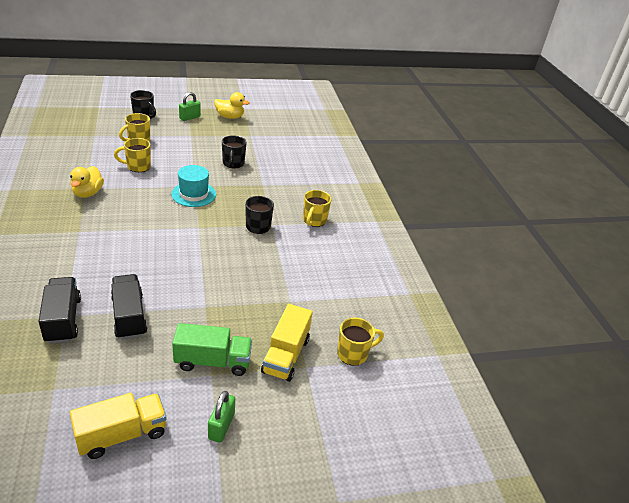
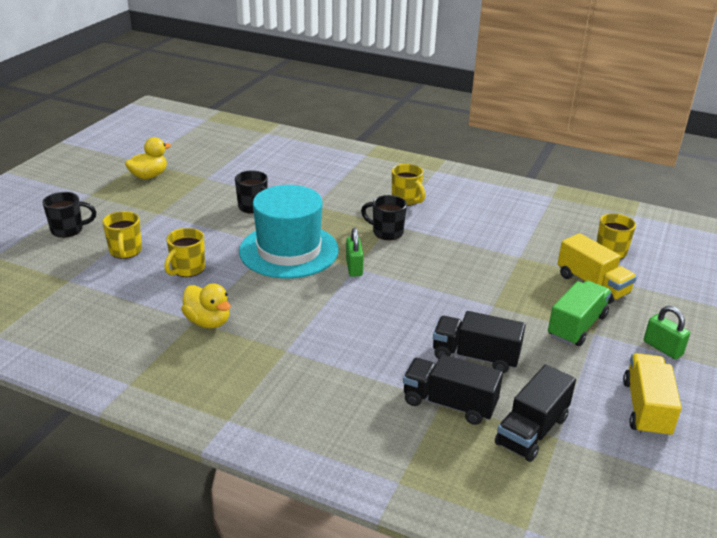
camera: 50 degrees left, 5 degrees down
(54, 372) = (532, 431): none -> black truck
(190, 117) = (115, 201): green padlock -> green padlock (354, 267)
(194, 194) = (289, 250): turquoise hat -> turquoise hat, size x1.70

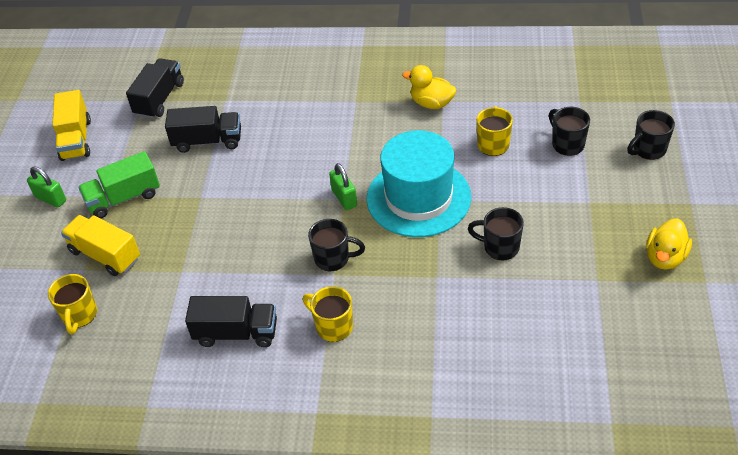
camera: 165 degrees right, 15 degrees up
(125, 251) = (567, 144): yellow mug -> black mug
(449, 404) = (219, 99): black truck -> black truck (236, 333)
(576, 326) = (124, 198): green truck -> green truck turned 45 degrees clockwise

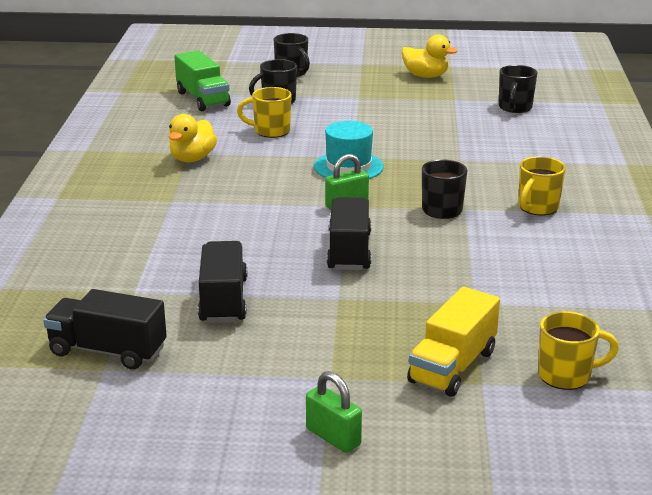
camera: 95 degrees left, 20 degrees down
(50, 199) = (333, 437): green padlock -> green padlock turned 75 degrees counterclockwise
(76, 139) = (187, 429): yellow truck -> none
(124, 198) = (336, 362): green truck -> green truck (203, 99)
(236, 333) = (562, 260): black truck -> black truck (349, 251)
(418, 198) = (348, 166): turquoise hat -> turquoise hat, size x0.59
(500, 247) = (418, 132): black mug -> black mug (515, 108)

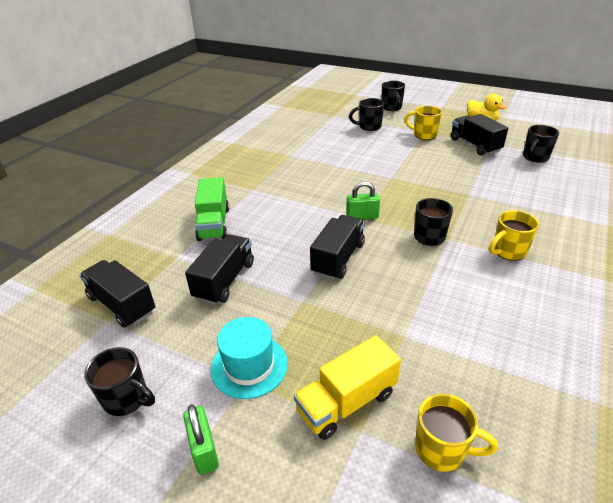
camera: 25 degrees right, 10 degrees up
(192, 158) = (287, 160): yellow duck -> none
(203, 99) = (324, 118): green truck -> green truck (214, 224)
(205, 424) = (127, 398): none -> black mug
(270, 131) = (350, 148): yellow mug -> yellow mug (424, 135)
(348, 166) = (383, 185): turquoise hat -> turquoise hat (249, 366)
(434, 104) = (475, 145): none -> black truck

